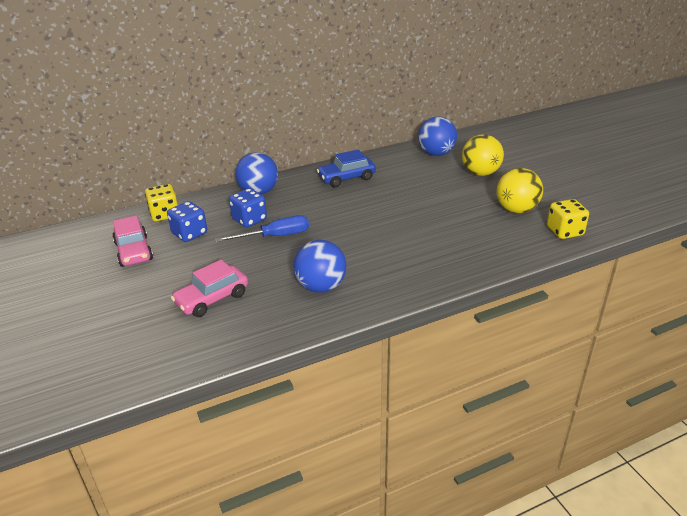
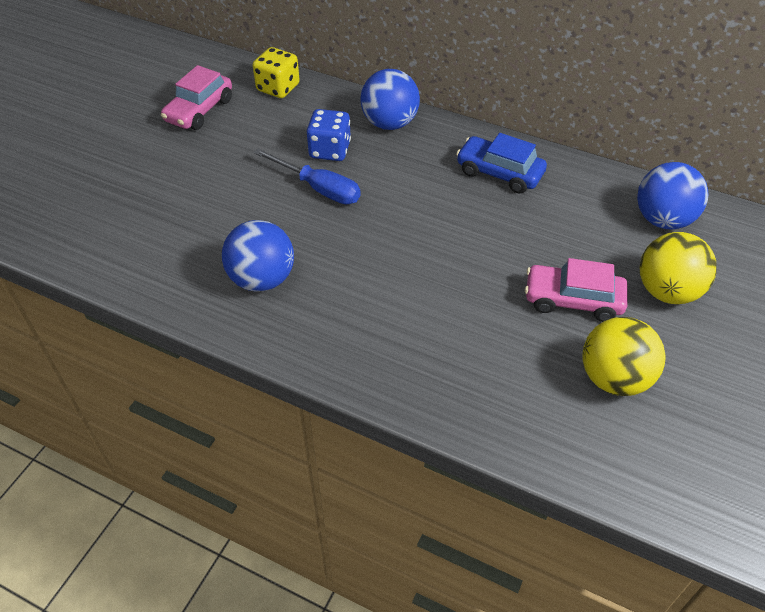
camera: 50 degrees right, 15 degrees up
(189, 233) = (262, 126): blue dice -> none
(212, 299) = (172, 211): pink car -> pink car (573, 300)
(564, 231) = (616, 462): yellow dice -> none

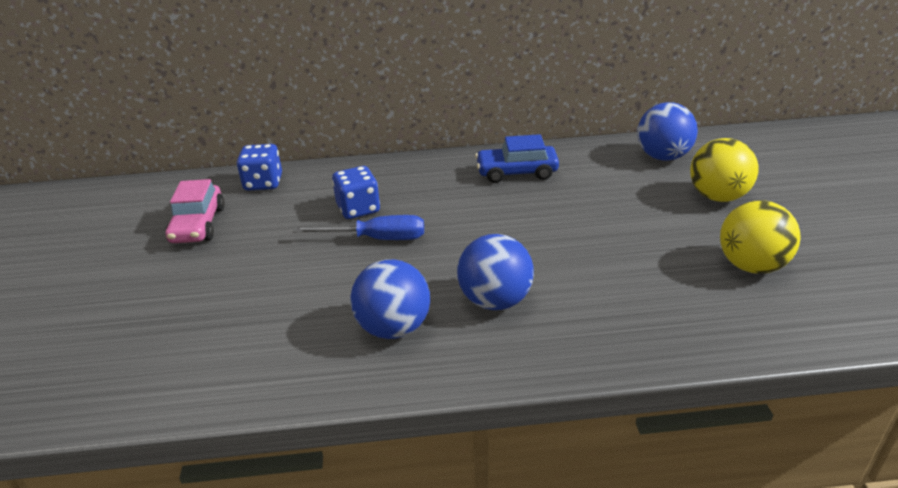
camera: 30 degrees left, 15 degrees down
(278, 88) = (263, 183): yellow dice -> blue dice
(389, 123) = (392, 173): blue ball -> blue ball (495, 301)
(573, 300) = (664, 229): pink car -> none

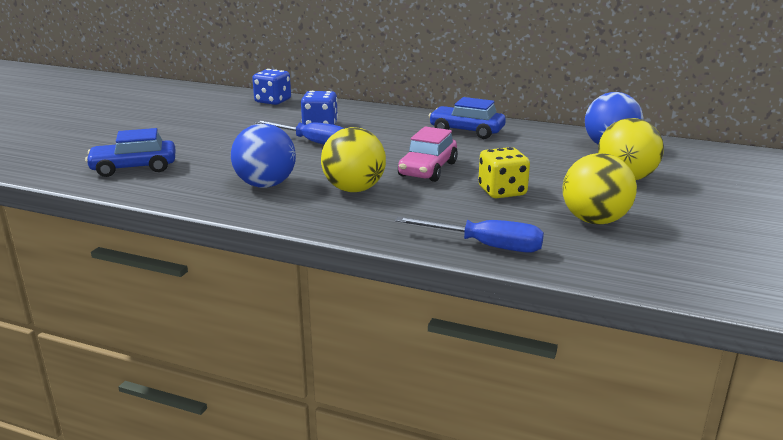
camera: 25 degrees right, 10 degrees down
(198, 225) = (206, 112): pink car -> pink car (428, 169)
(202, 355) = (134, 168): none -> blue car
(495, 301) = (354, 189): blue ball -> yellow ball
(636, 252) = (502, 191): none -> yellow dice
(700, 339) = (485, 246): none -> blue screwdriver

